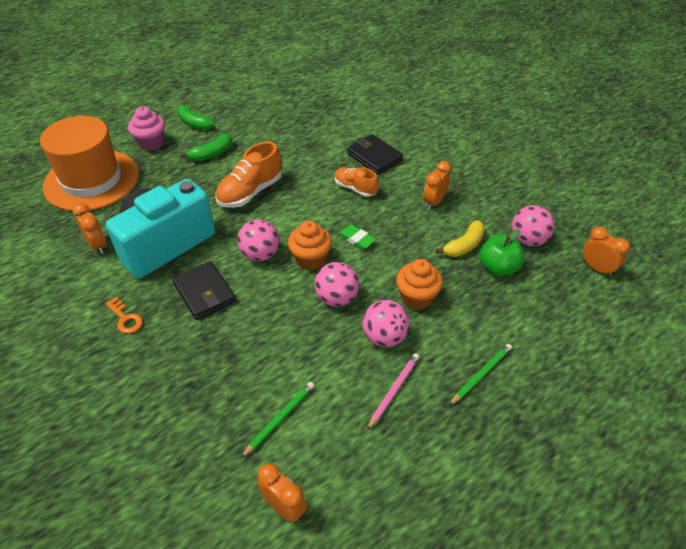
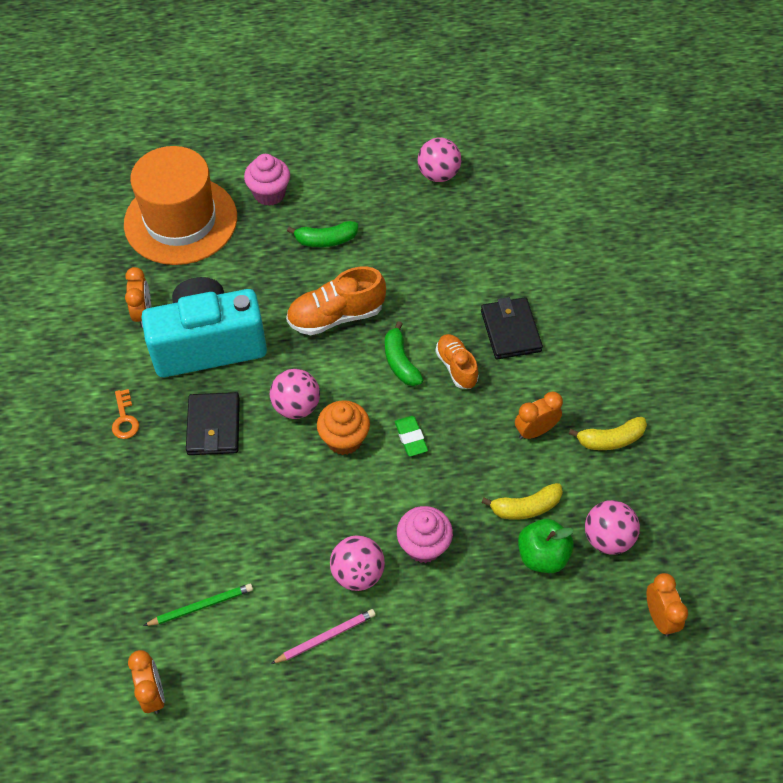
camera: 30 degrees right, 10 degrees up
(194, 123) = (333, 183): green banana -> green banana (400, 362)
(336, 298) = (340, 501): pink ball -> pink ball (438, 175)
(416, 298) = (423, 545): orange cupcake -> pink cupcake
(481, 374) = (425, 669): green pencil -> none
(483, 188) = (610, 439): none -> yellow banana

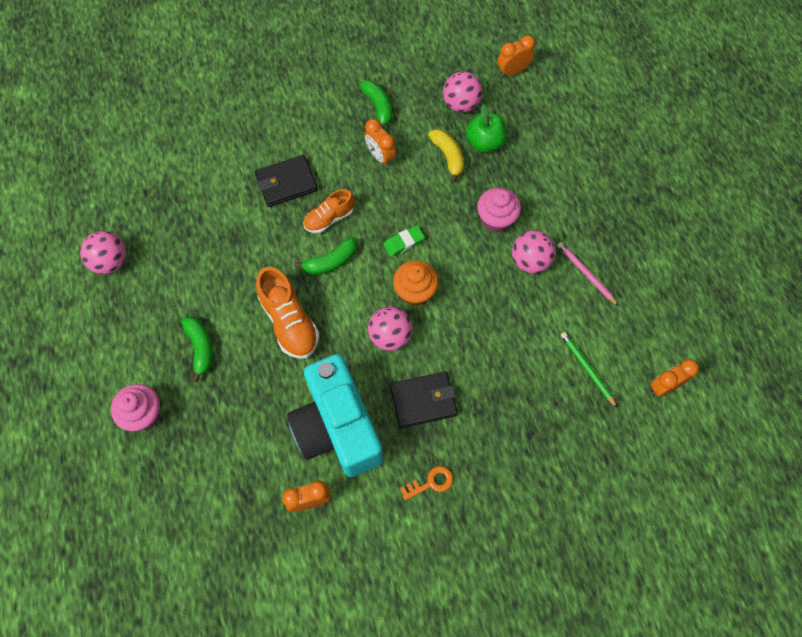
camera: 100 degrees left, 10 degrees up
(180, 220) = (186, 496): orange hat -> none
(610, 439) = (378, 107): yellow banana -> green banana

